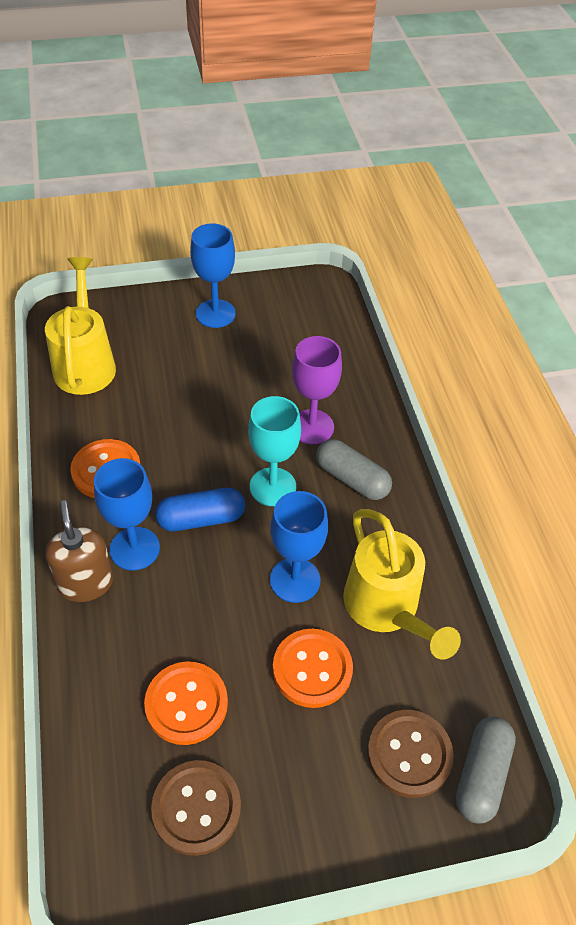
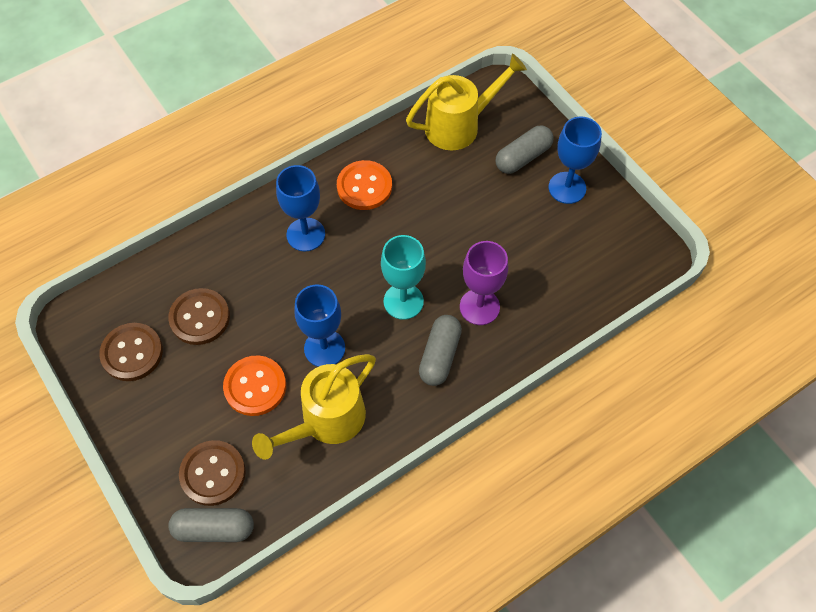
camera: 70 degrees right, 10 degrees up
(86, 583) = (266, 218): brown soap dispenser -> none
(159, 330) = (523, 157): none -> grey capsule
(186, 704) = (200, 317): orange button -> brown button
(201, 519) = (350, 265): blue capsule -> none

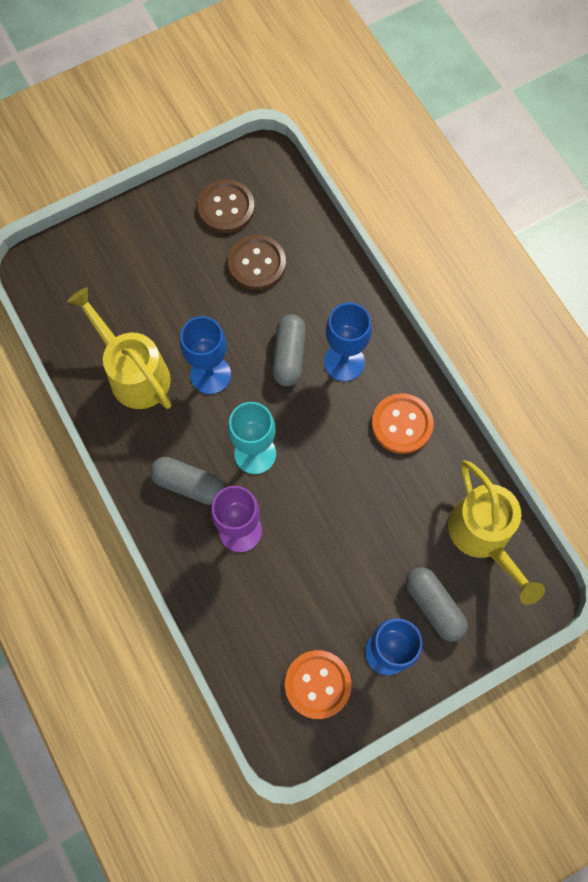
camera: 95 degrees right, 10 degrees up
(213, 473) = (98, 276): brown button -> none
(214, 529) = (48, 278): grey capsule -> grey capsule (289, 355)
(255, 386) = (178, 312): orange button -> orange button (317, 684)

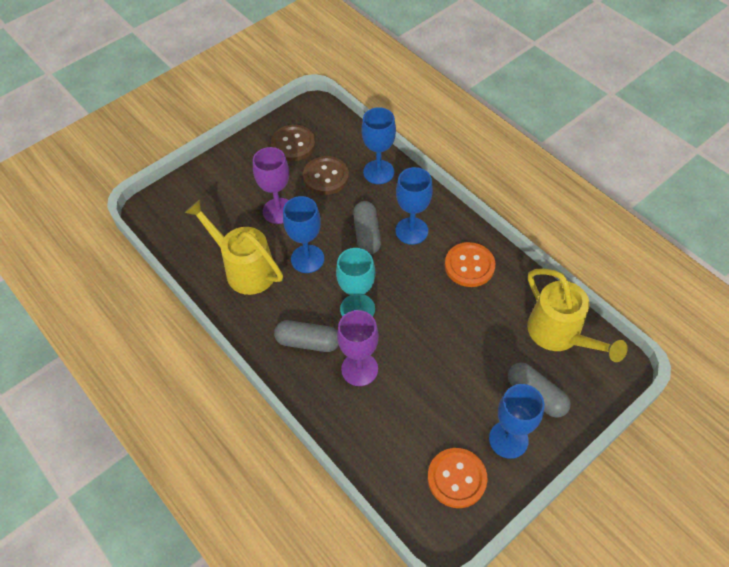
camera: 10 degrees left, 15 degrees down
(189, 301) = (278, 211): none -> purple goblet
(323, 270) = (378, 172): none -> blue goblet

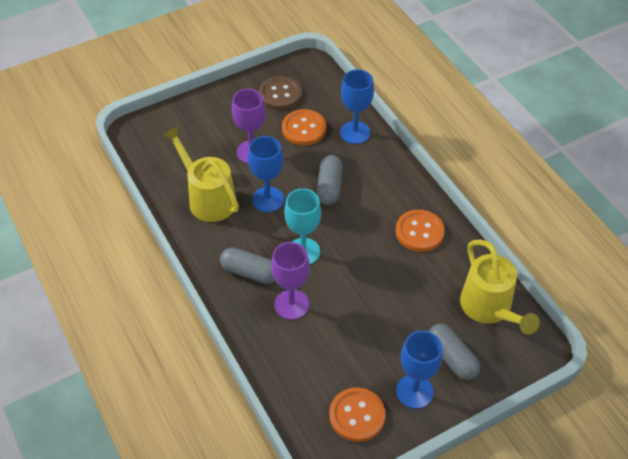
camera: 10 degrees right, 5 degrees down
(326, 177) = (304, 129): brown button -> orange button
(411, 231) = (372, 191): blue goblet -> none

